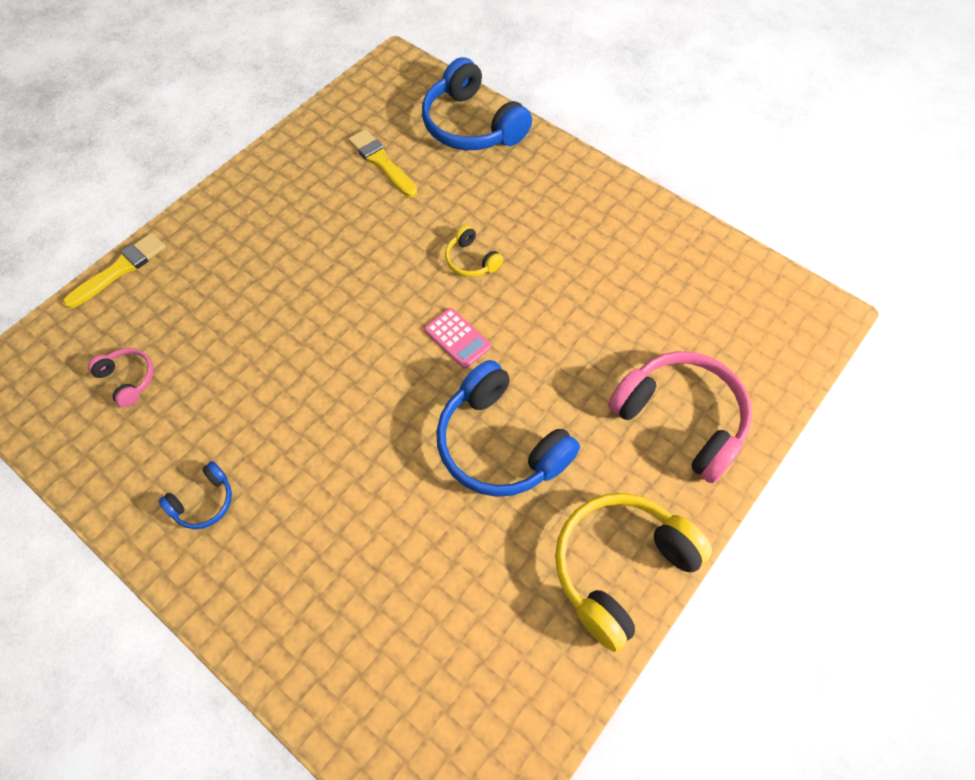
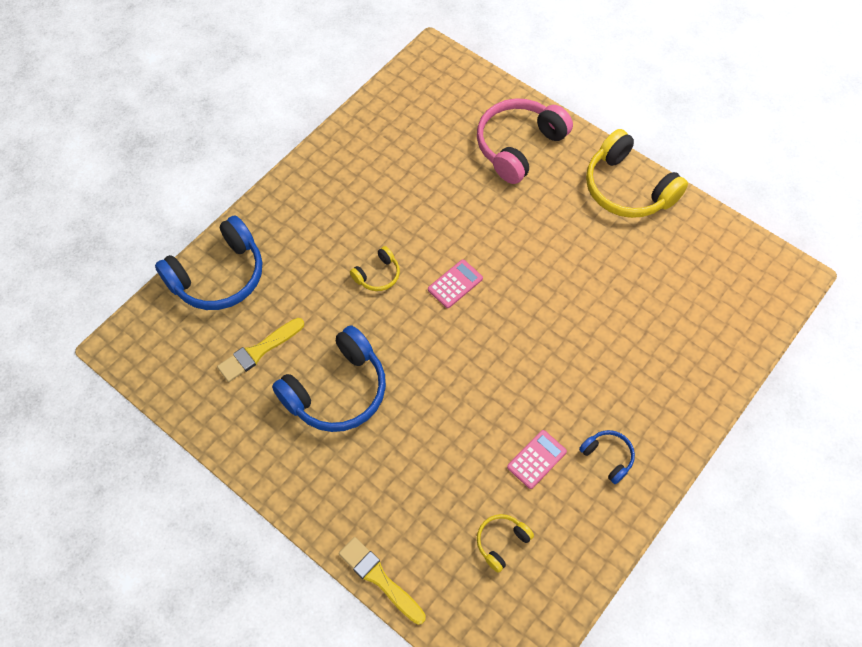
camera: 90 degrees left, 0 degrees up
(128, 379) = (501, 542): pink headphones -> yellow headphones
(216, 419) = (536, 459): none -> pink calculator
(500, 443) = (545, 255): blue headphones -> blue headphones (337, 390)

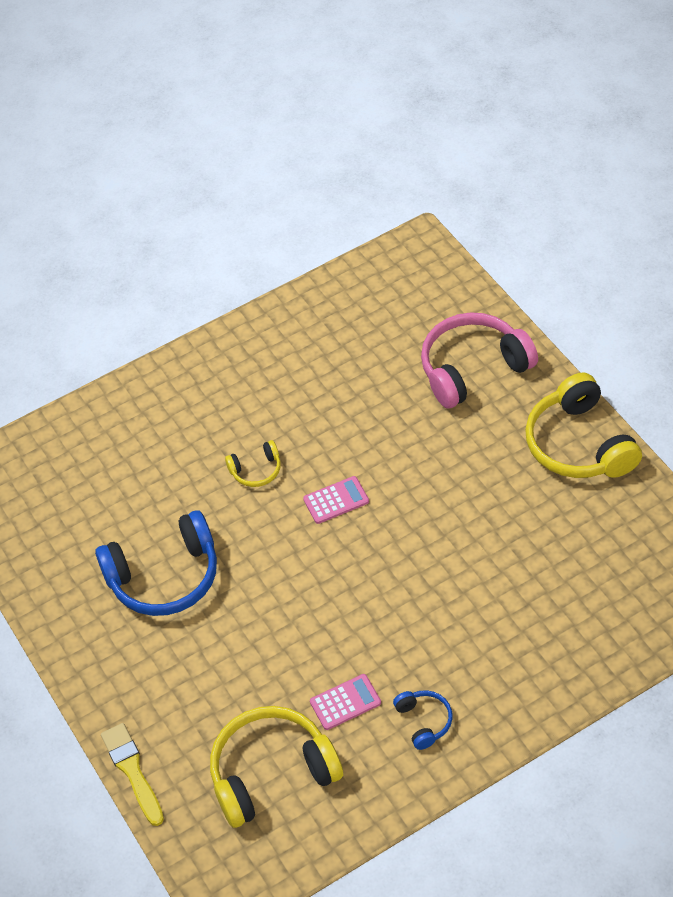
camera: 25 degrees right, 10 degrees down
(219, 276) = (90, 431): blue headphones -> none
(259, 351) = (101, 517): yellow brush -> none
(501, 542) = (272, 773): yellow headphones -> yellow headphones, size x2.10

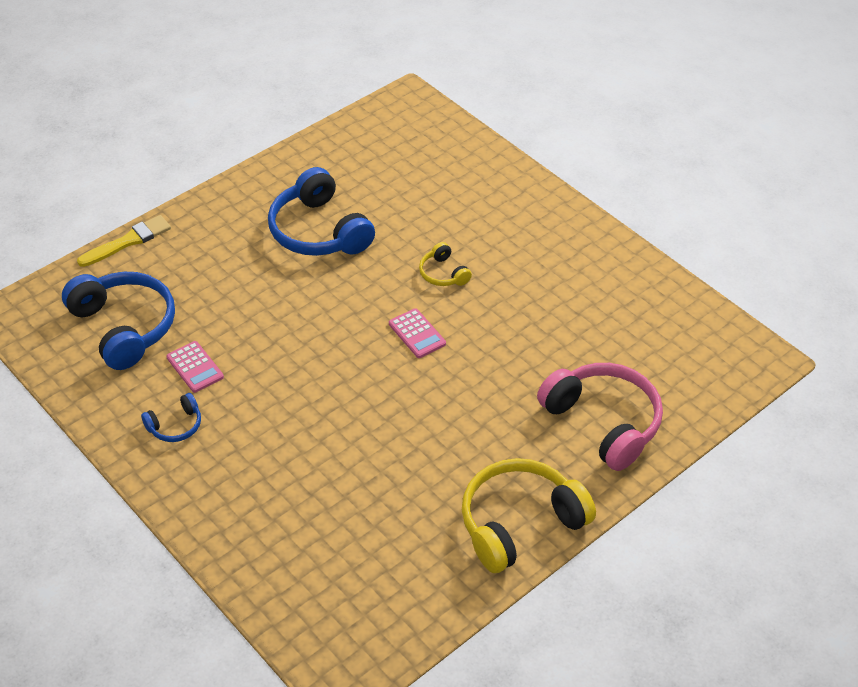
camera: 75 degrees right, 5 degrees down
(272, 773) = (124, 327): yellow headphones -> blue headphones

